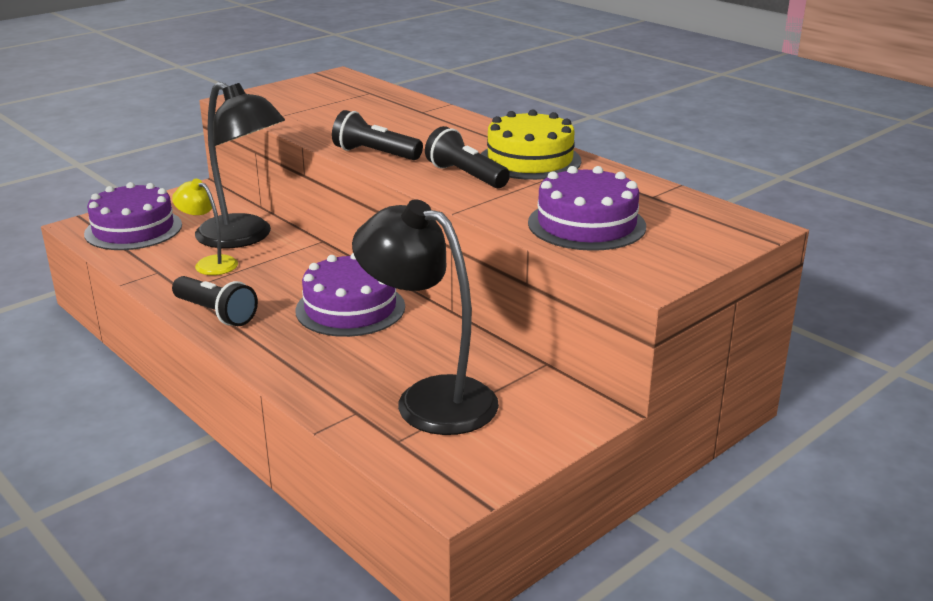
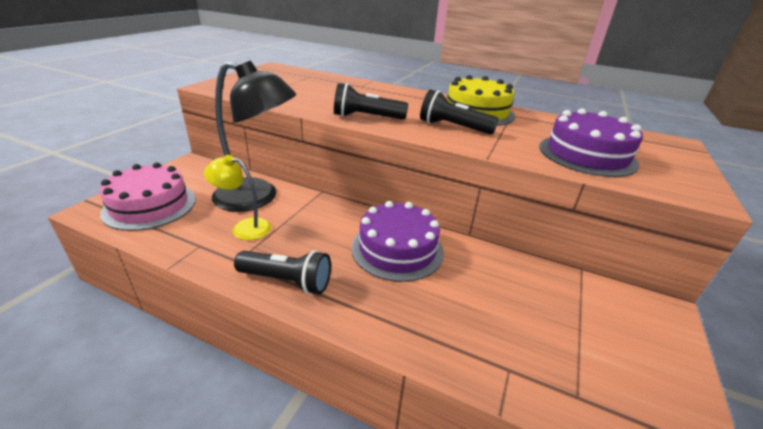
camera: 25 degrees left, 5 degrees up
(133, 229) = (150, 206): purple cake -> pink cake
(429, 398) = (548, 331): black lamp -> none

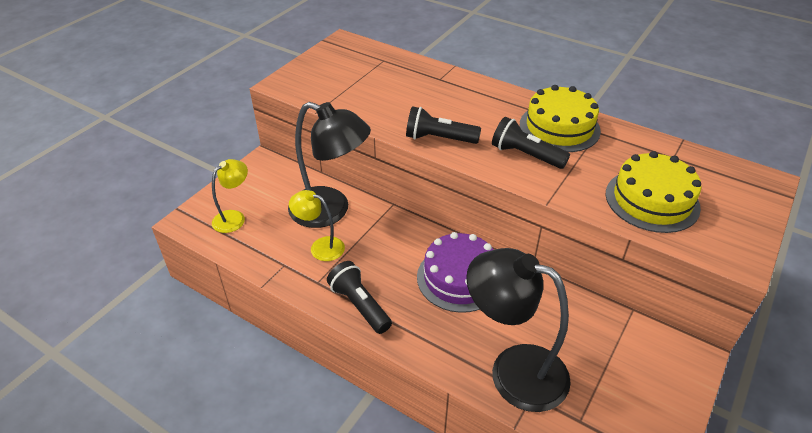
camera: 10 degrees right, 10 degrees up
(150, 206) = (234, 217): pink cake -> yellow lamp
(287, 281) = (359, 305): black flashlight -> black flashlight turned 150 degrees counterclockwise
(478, 340) = (513, 370): none -> black lamp
(587, 155) = (652, 200): purple cake -> yellow cake

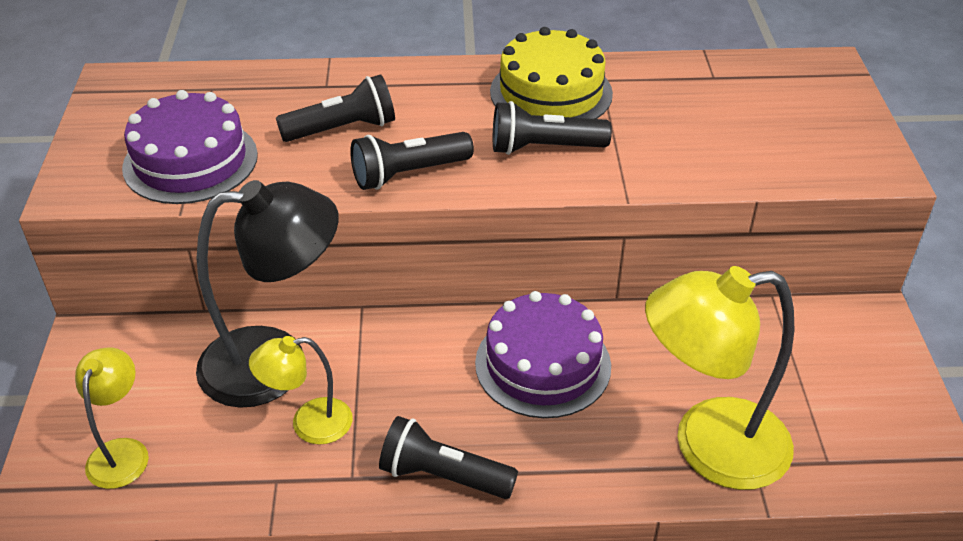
camera: 35 degrees left, 0 degrees up
(342, 90) = (190, 161): none -> purple cake
(427, 103) = (342, 129): none -> black flashlight
(513, 370) = (708, 446): black lamp -> yellow lamp
(652, 200) = (738, 141): yellow cake -> none

